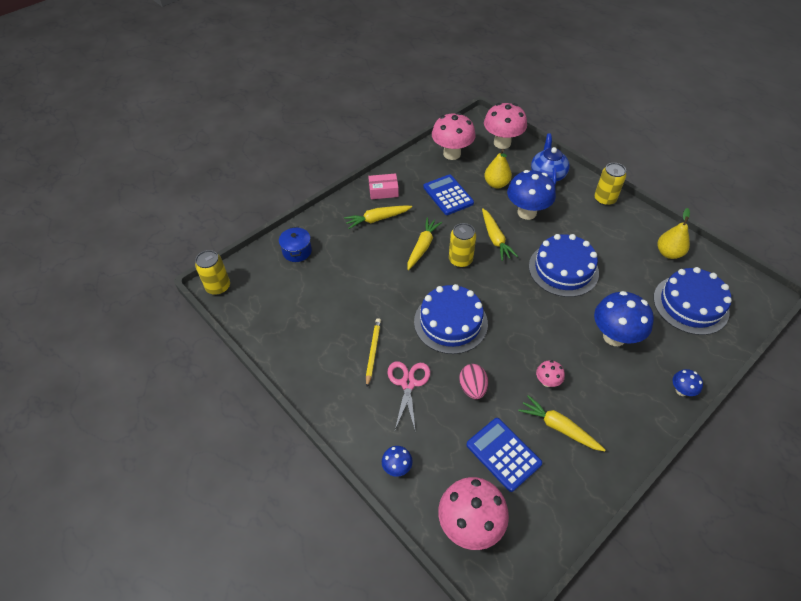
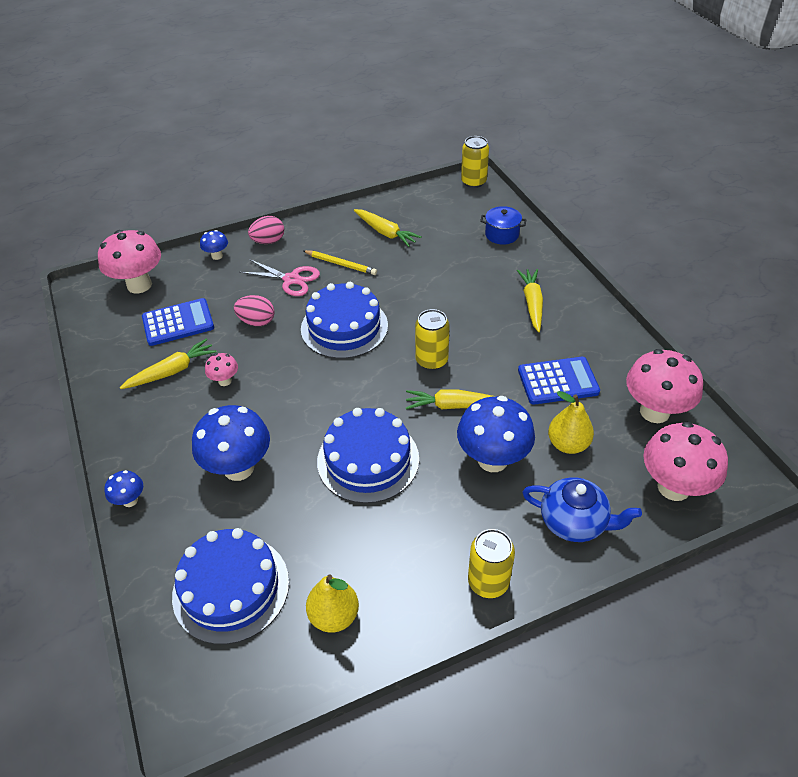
camera: 110 degrees right, 5 degrees down
(358, 427) = (268, 241): none -> pink egg
(383, 191) = (585, 319): pink box -> none
(422, 247) = (468, 332): yellow carrot -> yellow carrot (385, 232)

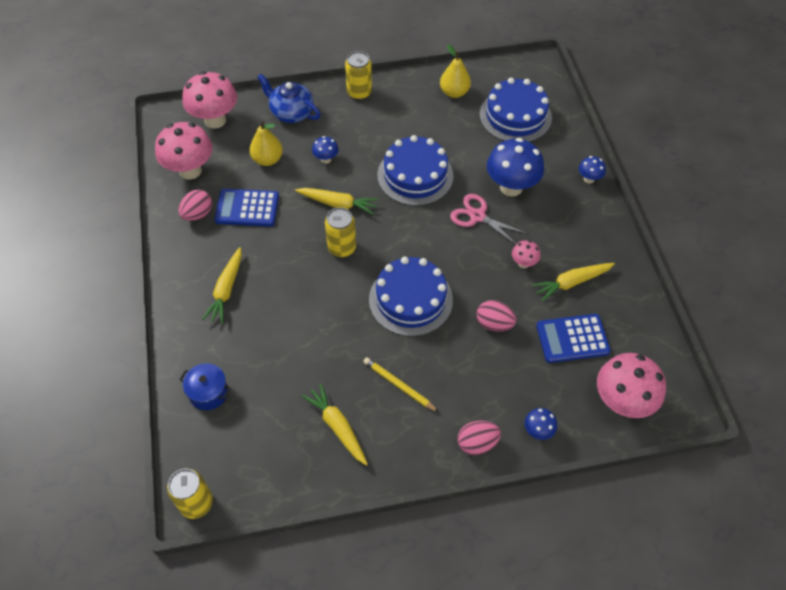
camera: 170 degrees left, 10 degrees up
(291, 279) = (455, 374): pink scissors -> pink scissors (477, 216)
(492, 459) = (326, 159): blue mushroom -> blue mushroom, size x0.48
(609, 365) = (197, 214): none -> pink egg

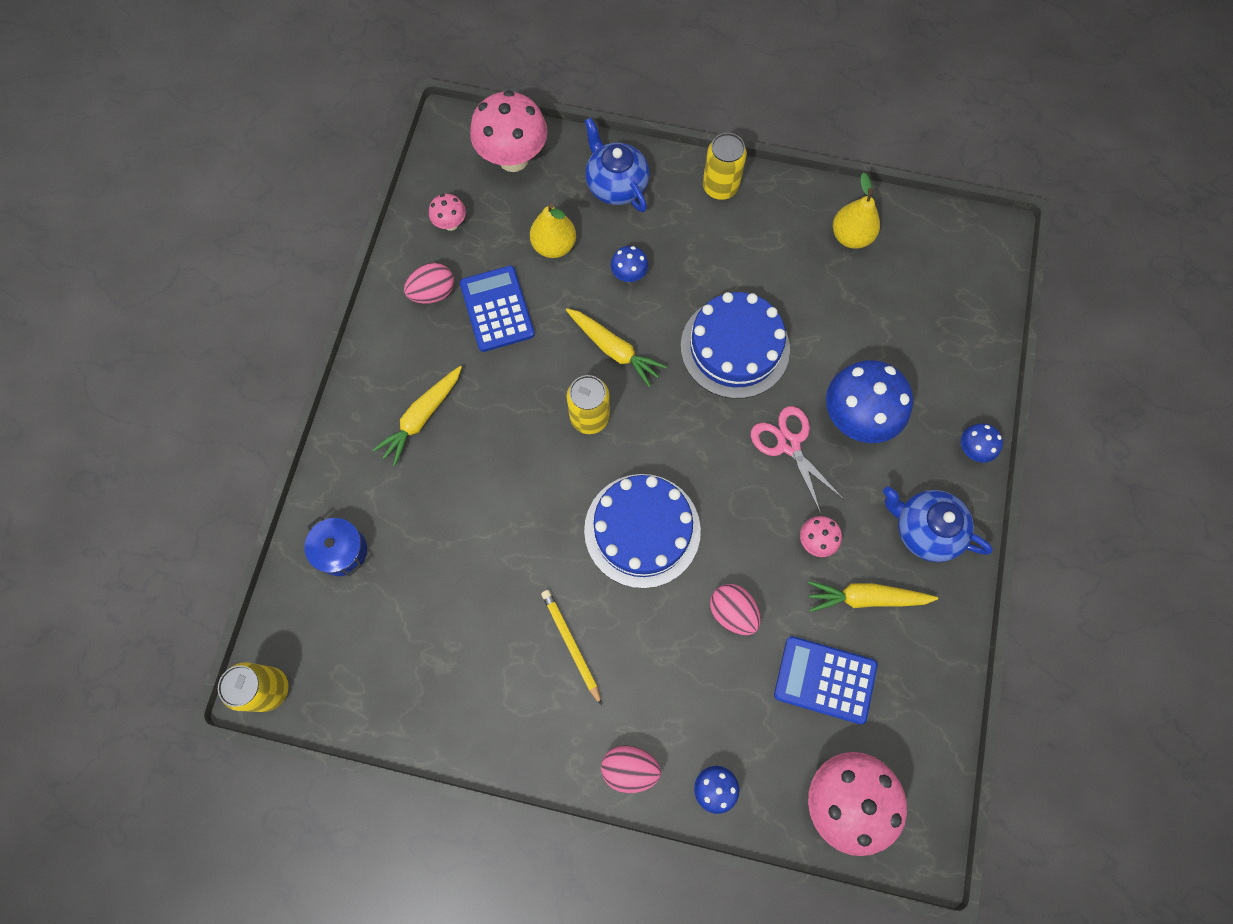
camera: 25 degrees right, 15 degrees up
(190, 170) = (451, 224): pink mushroom -> pink mushroom, size x0.48
(247, 208) = (497, 309): blue calculator -> blue calculator turned 45 degrees clockwise
(337, 427) = (471, 666): yellow carrot -> none
(515, 116) = (918, 308): blue cake -> none
(585, 232) = (924, 530): none -> blue teapot

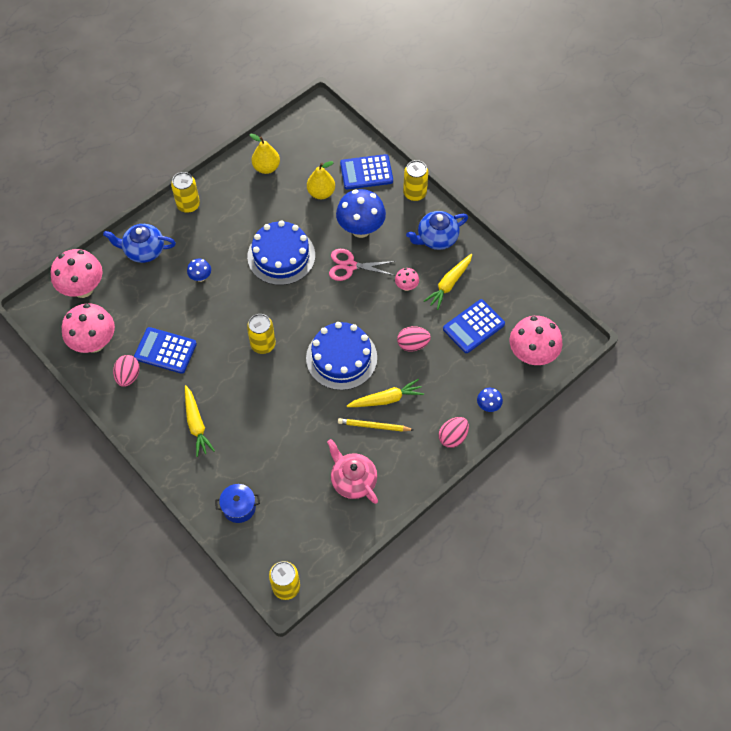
camera: 55 degrees left, 10 degrees down
(451, 224) = (94, 343): pink mushroom -> pink mushroom, size x2.08
(473, 672) = (353, 480): none -> pink teapot
(554, 246) = (153, 301): yellow pear -> yellow pear (321, 193)
(614, 349) = (236, 310): yellow carrot -> yellow carrot (386, 399)
(950, 364) = (366, 172): none -> blue calculator
(972, 450) = (414, 193): blue mushroom -> yellow can

